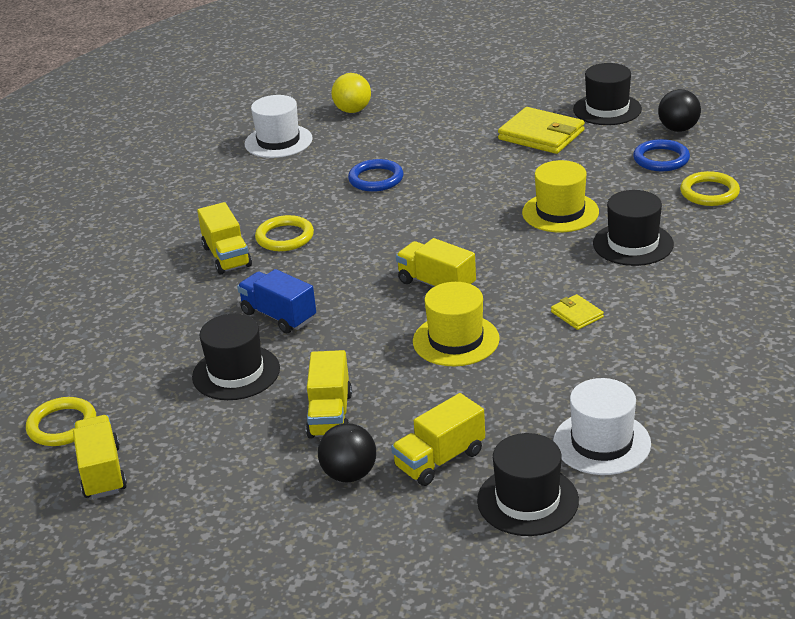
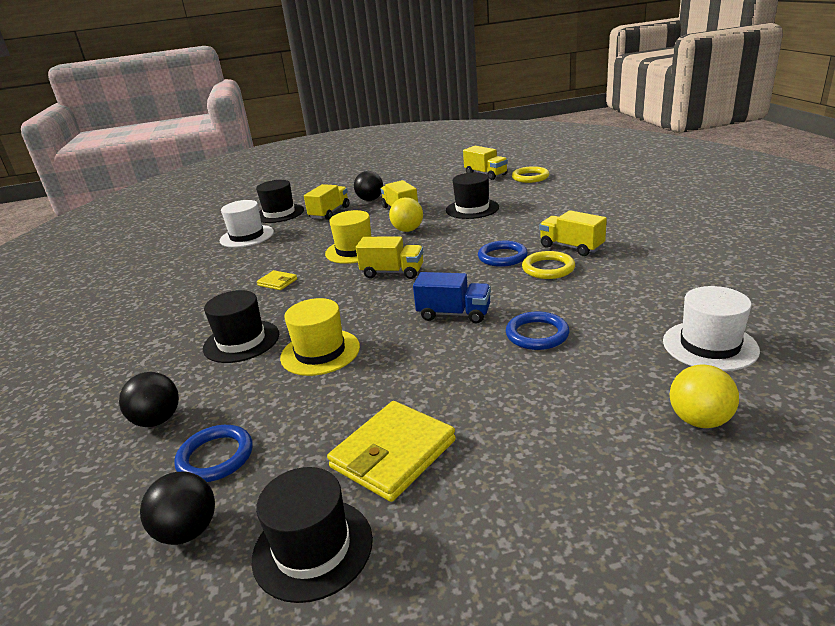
camera: 155 degrees right, 5 degrees down
(278, 316) = (483, 232): blue truck -> blue truck (454, 314)
(306, 267) = (502, 257): none -> blue ring
(360, 357) = (408, 230): none -> yellow ball
(541, 135) = (393, 454): yellow wallet -> yellow wallet turned 60 degrees counterclockwise
(709, 192) = (157, 420): yellow ring -> black ball

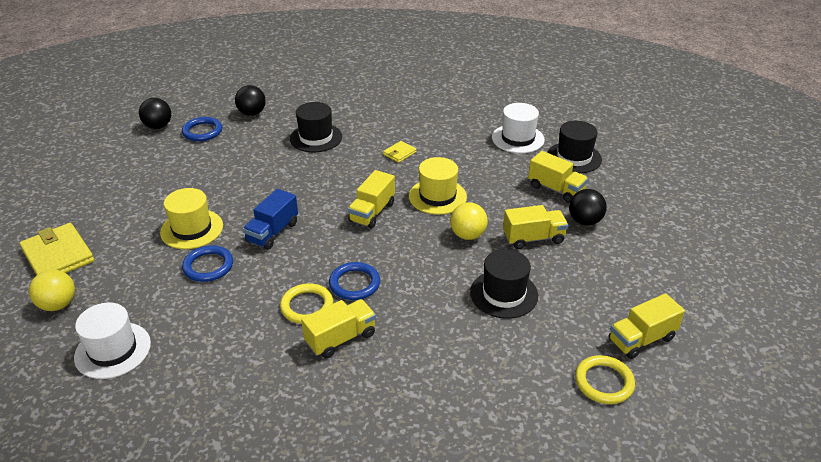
camera: 100 degrees right, 10 degrees up
(312, 548) = (114, 157): black hat -> none
(320, 352) = (273, 167): yellow hat -> yellow hat (192, 229)
(393, 454) = (149, 185): yellow wallet -> yellow wallet (58, 255)

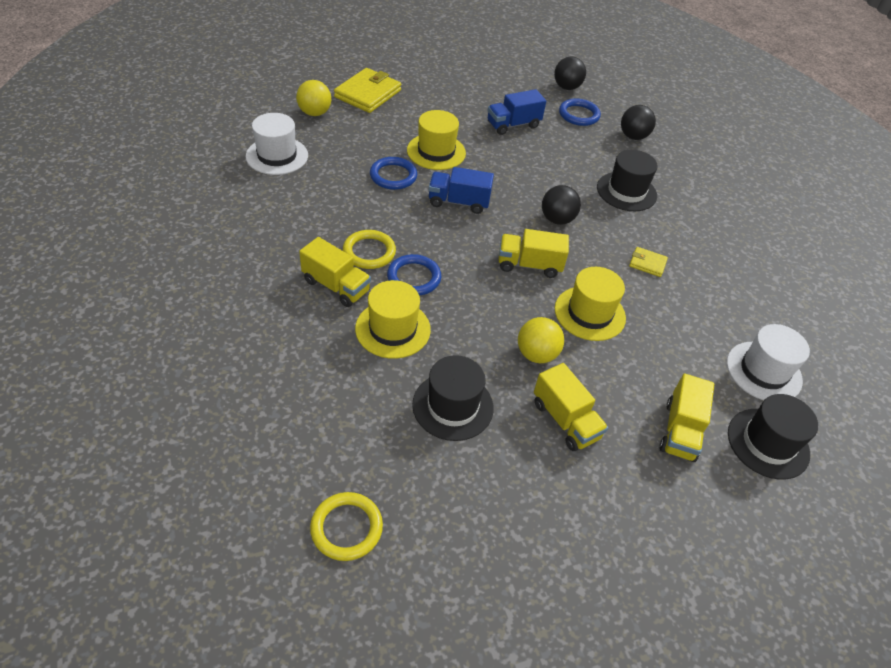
camera: 65 degrees right, 10 degrees up
(188, 171) = (513, 125): none -> blue truck
(410, 311) = (393, 329): none -> yellow hat
(585, 221) = (632, 474): black ball -> black ball (557, 219)
(641, 339) = (432, 565): yellow truck -> none

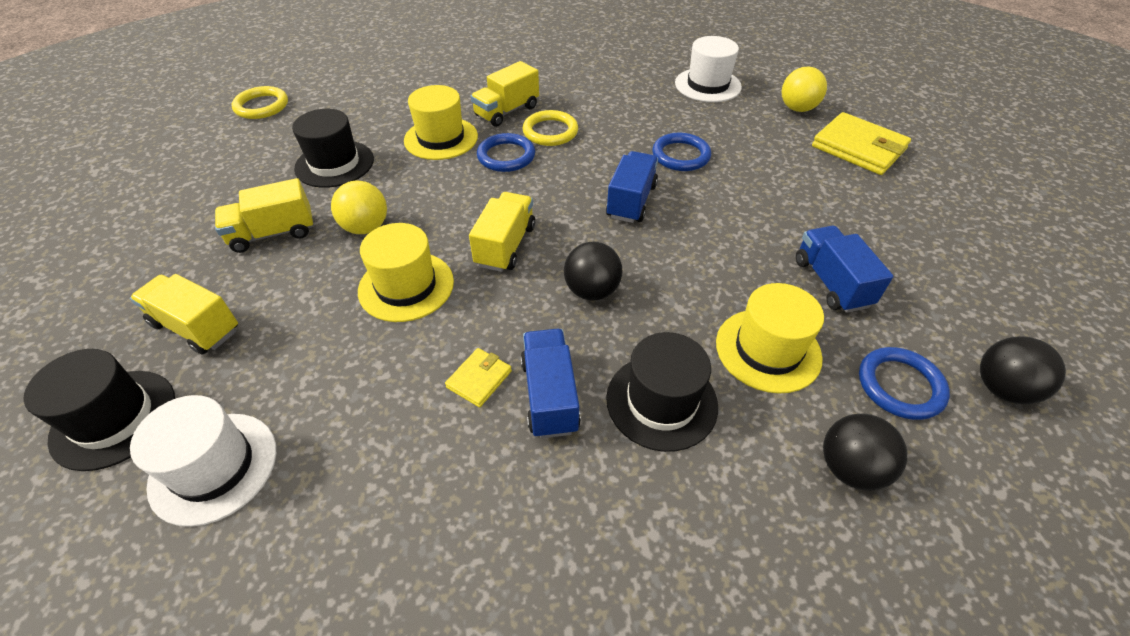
camera: 105 degrees right, 0 degrees up
(436, 152) = (738, 193): yellow hat -> yellow hat (768, 350)
(643, 233) = (549, 395): none -> blue truck

